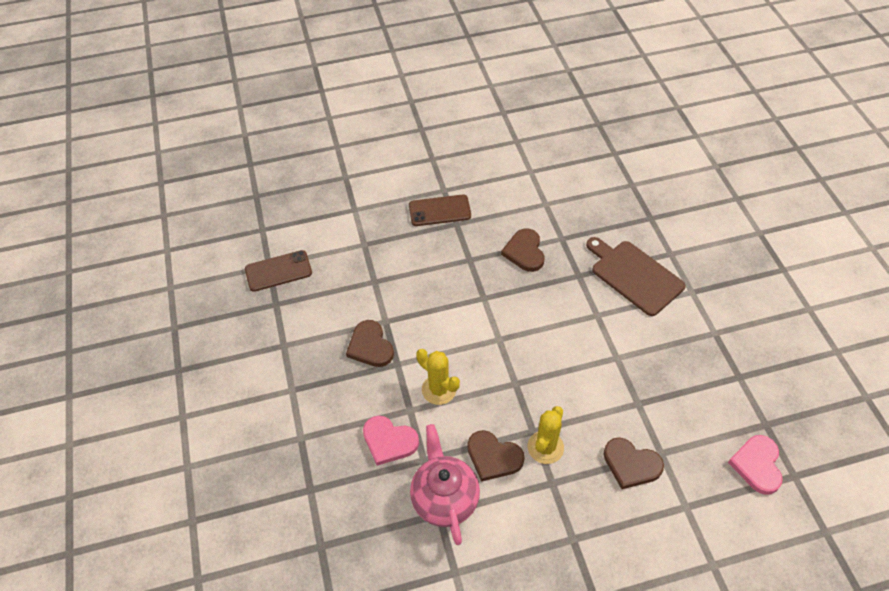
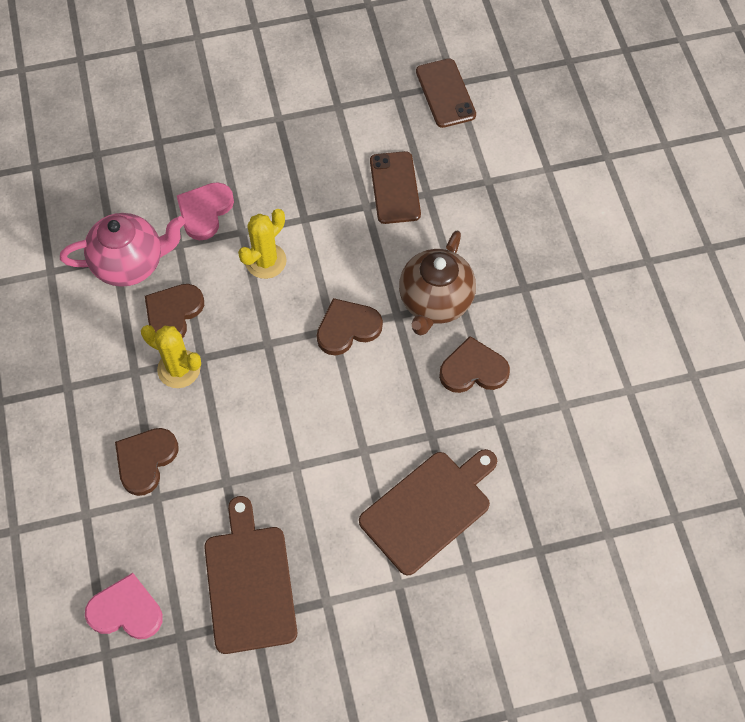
camera: 90 degrees right, 10 degrees up
(370, 346) = (331, 191): brown heart -> brown heart (347, 328)
(439, 210) = (547, 268): brown phone -> brown phone (395, 188)
(471, 275) = (435, 302): none -> brown teapot
(714, 381) = (249, 583): none -> brown cutting board

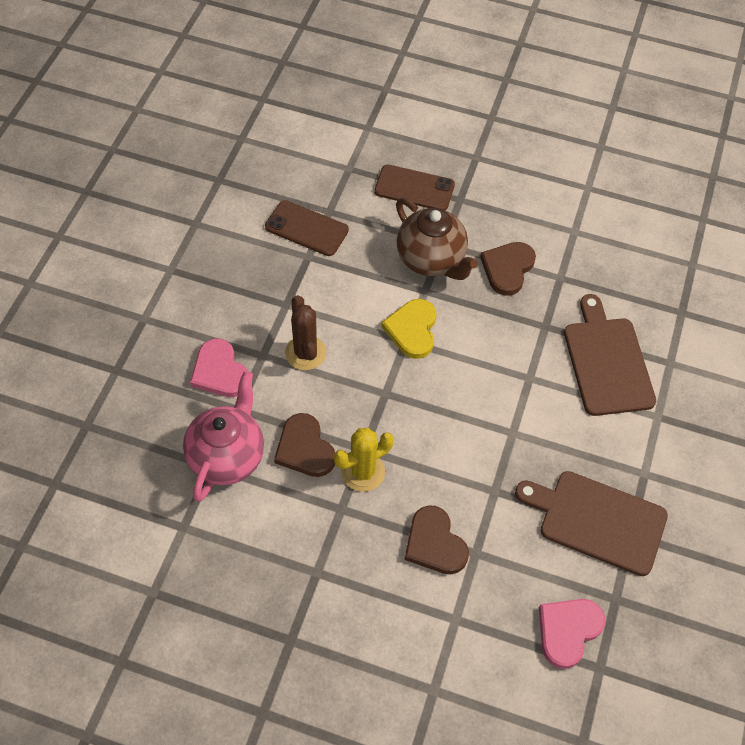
camera: 60 degrees left, 5 degrees down
(266, 261) = (305, 353): yellow cactus -> brown cactus
(347, 328) = (412, 330): brown heart -> yellow heart
(445, 93) = (246, 149): brown phone -> brown phone (414, 188)

